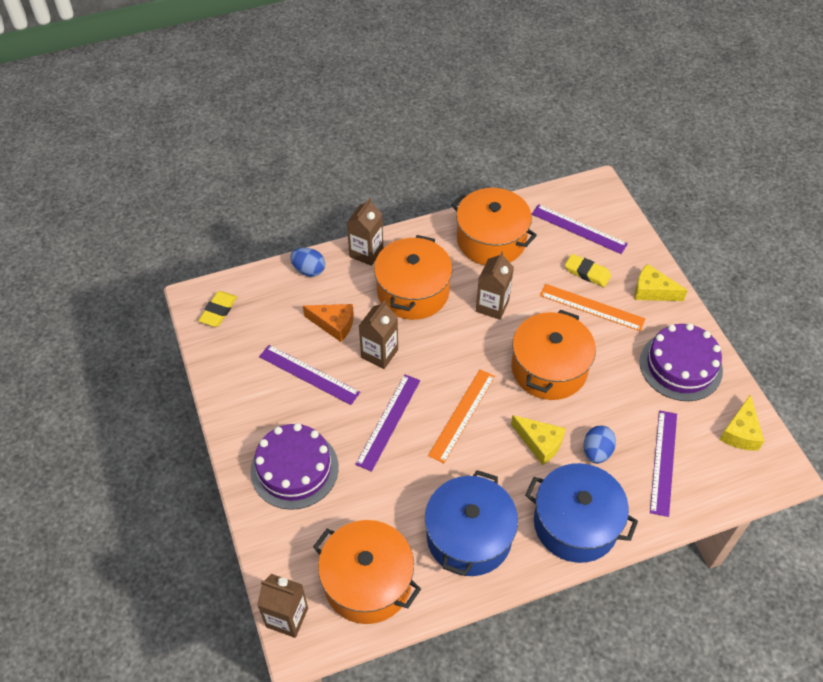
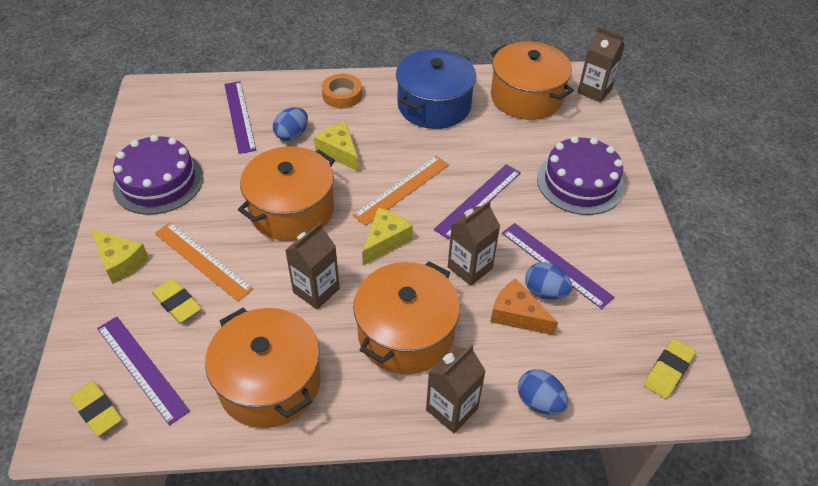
camera: 165 degrees left, 5 degrees down
(315, 348) = (545, 292): none -> blue egg
(575, 523) = (342, 95): blue pot -> orange tape
(587, 202) = (97, 410): none -> yellow eraser
(663, 462) = (239, 116): purple ruler -> purple ruler turned 45 degrees counterclockwise
(740, 432) = (154, 121): yellow cheese -> yellow cheese (385, 240)

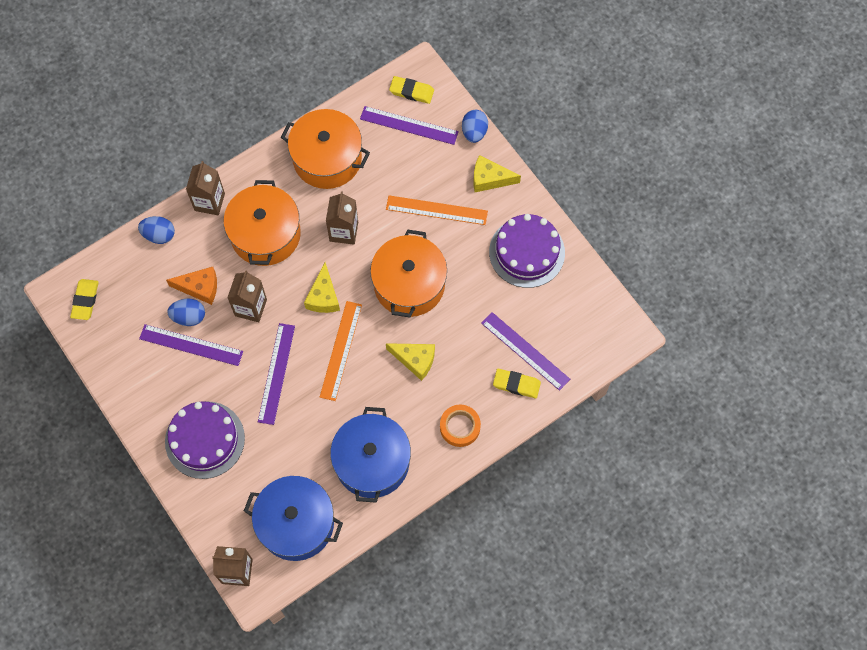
camera: 150 degrees right, 20 degrees up
(177, 303) = (425, 173): yellow eraser -> yellow eraser (516, 384)
(292, 135) = (466, 356): blue egg -> blue egg (474, 132)
(526, 97) = (296, 523): orange pot -> blue pot

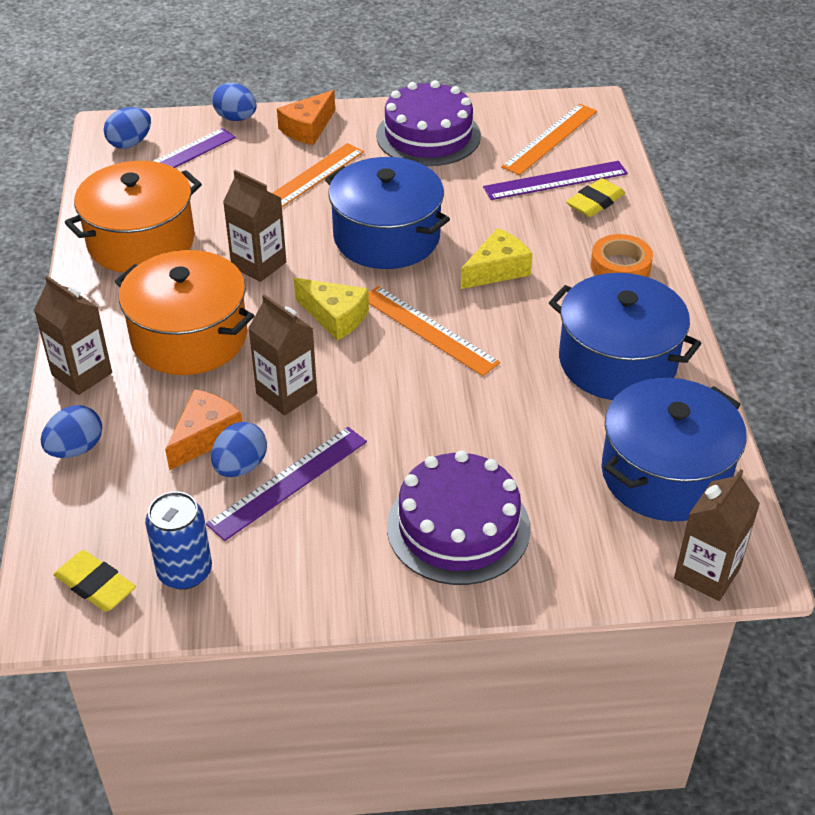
camera: 60 degrees left, 25 degrees down
(112, 333) = (185, 572): none -> blue can
(276, 373) = (411, 406): purple ruler -> none
(409, 284) = (386, 237): orange pot -> blue pot
(411, 91) = (130, 143): yellow eraser -> blue egg
(489, 179) = (307, 128): yellow cheese -> orange cheese
(570, 326) = (550, 138): none -> orange ruler

